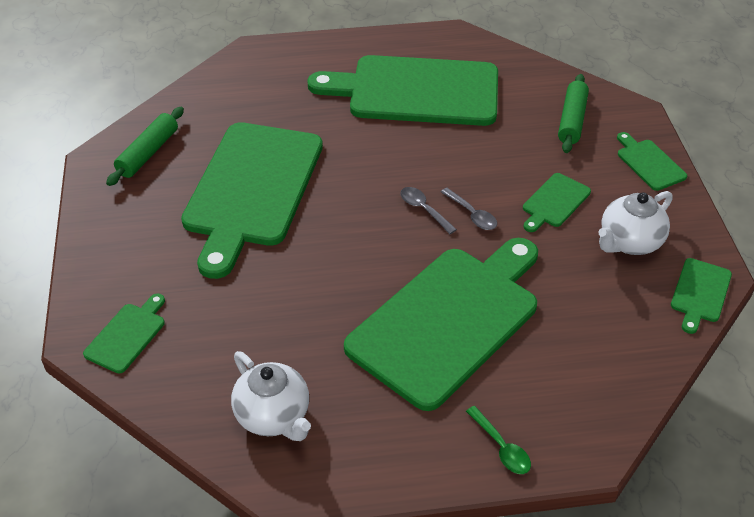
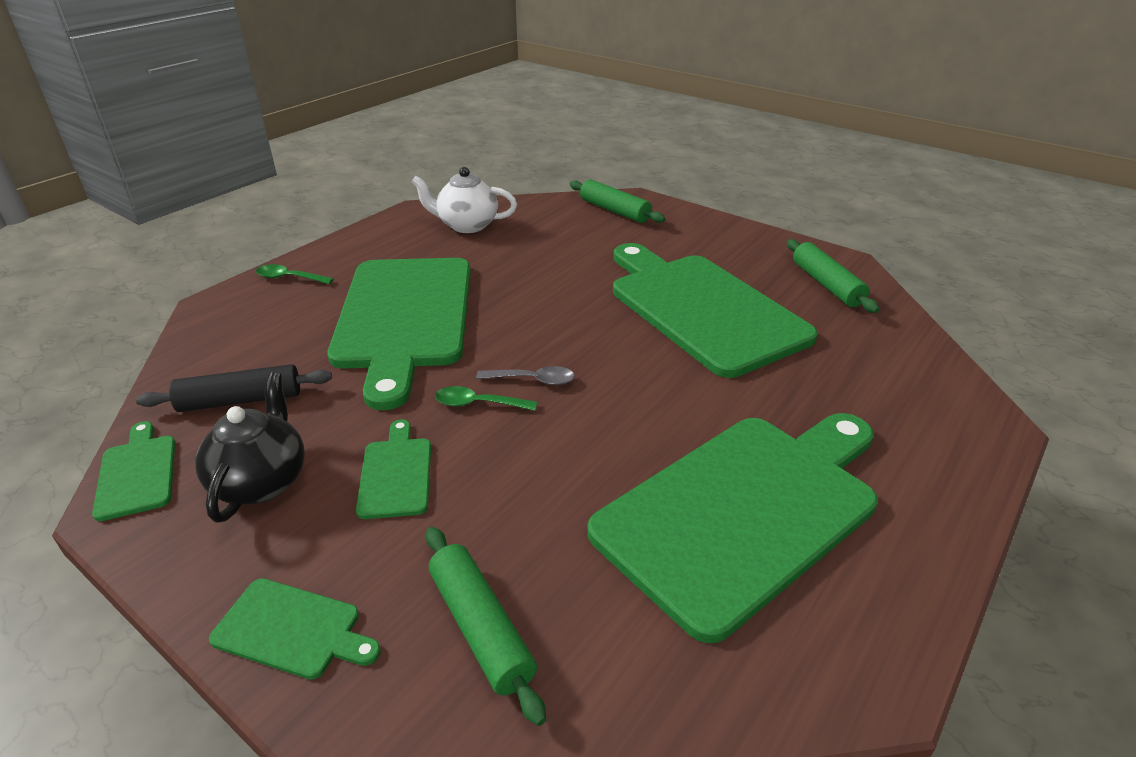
camera: 135 degrees right, 10 degrees down
(127, 335) = (614, 211): green cutting board -> green rolling pin
(472, 214) = (478, 404): grey spoon -> green spoon
(614, 313) = (240, 400): none -> black rolling pin
(629, 242) = (261, 481): white teapot -> black teapot

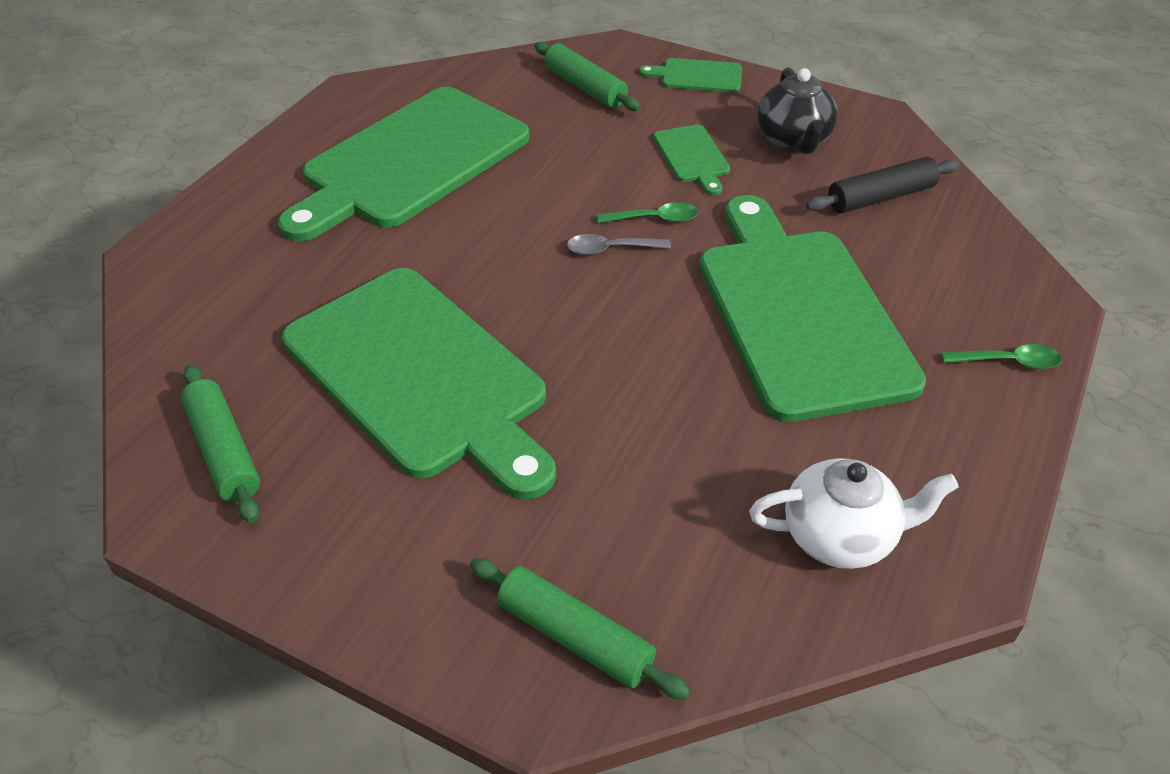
camera: 170 degrees right, 10 degrees up
(137, 473) = (895, 136): green cutting board -> none

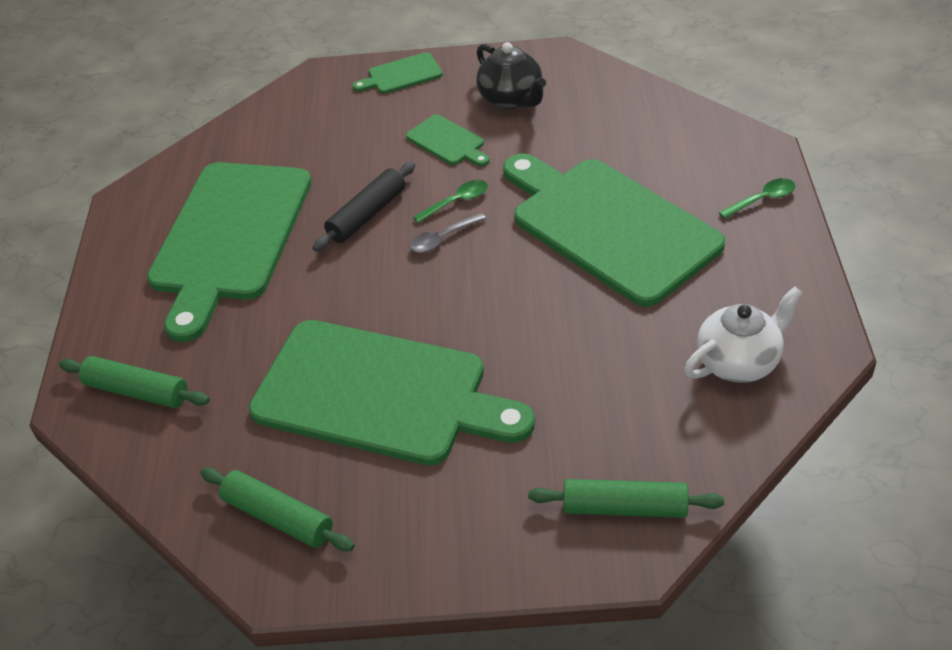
camera: 25 degrees left, 0 degrees up
(585, 87) = (321, 119): green rolling pin -> green rolling pin (137, 391)
(881, 197) = (603, 117): black rolling pin -> black rolling pin (367, 215)

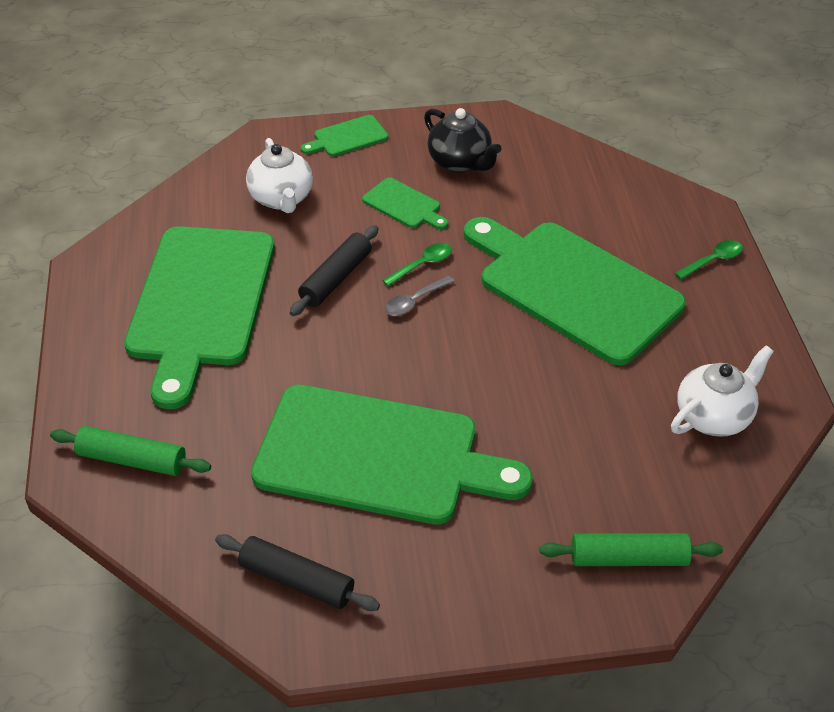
camera: 10 degrees left, 0 degrees up
(278, 517) = (297, 580): green rolling pin -> black rolling pin
(326, 136) = (282, 199): none -> white teapot

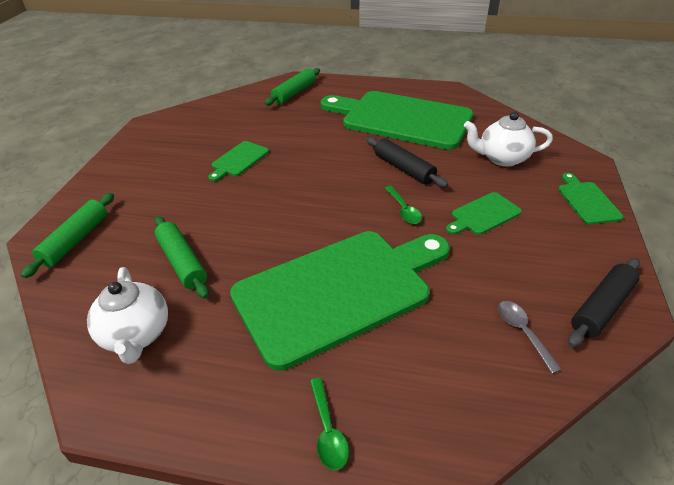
camera: 110 degrees right, 5 degrees down
(297, 580) = (183, 126): black rolling pin -> black rolling pin (601, 308)
(377, 456) = (239, 160): green cutting board -> green cutting board, size x0.42
(414, 301) = (364, 198): grey spoon -> grey spoon (522, 332)
(460, 162) = (545, 262): black teapot -> none
(604, 426) = (182, 262): none -> green rolling pin

